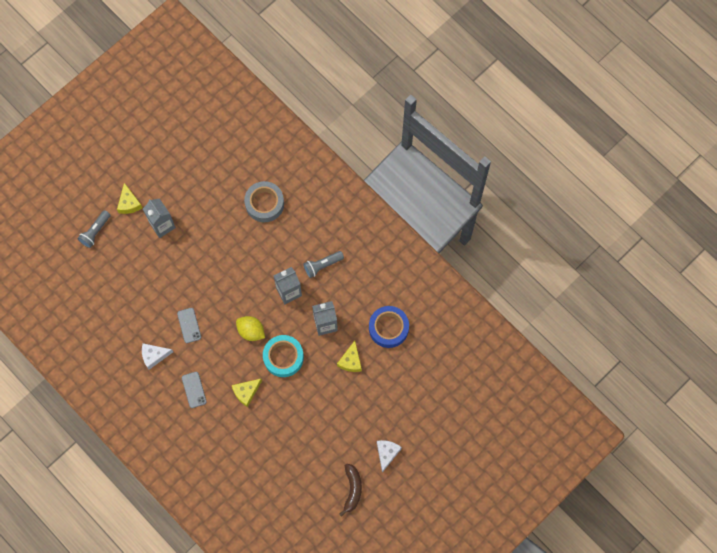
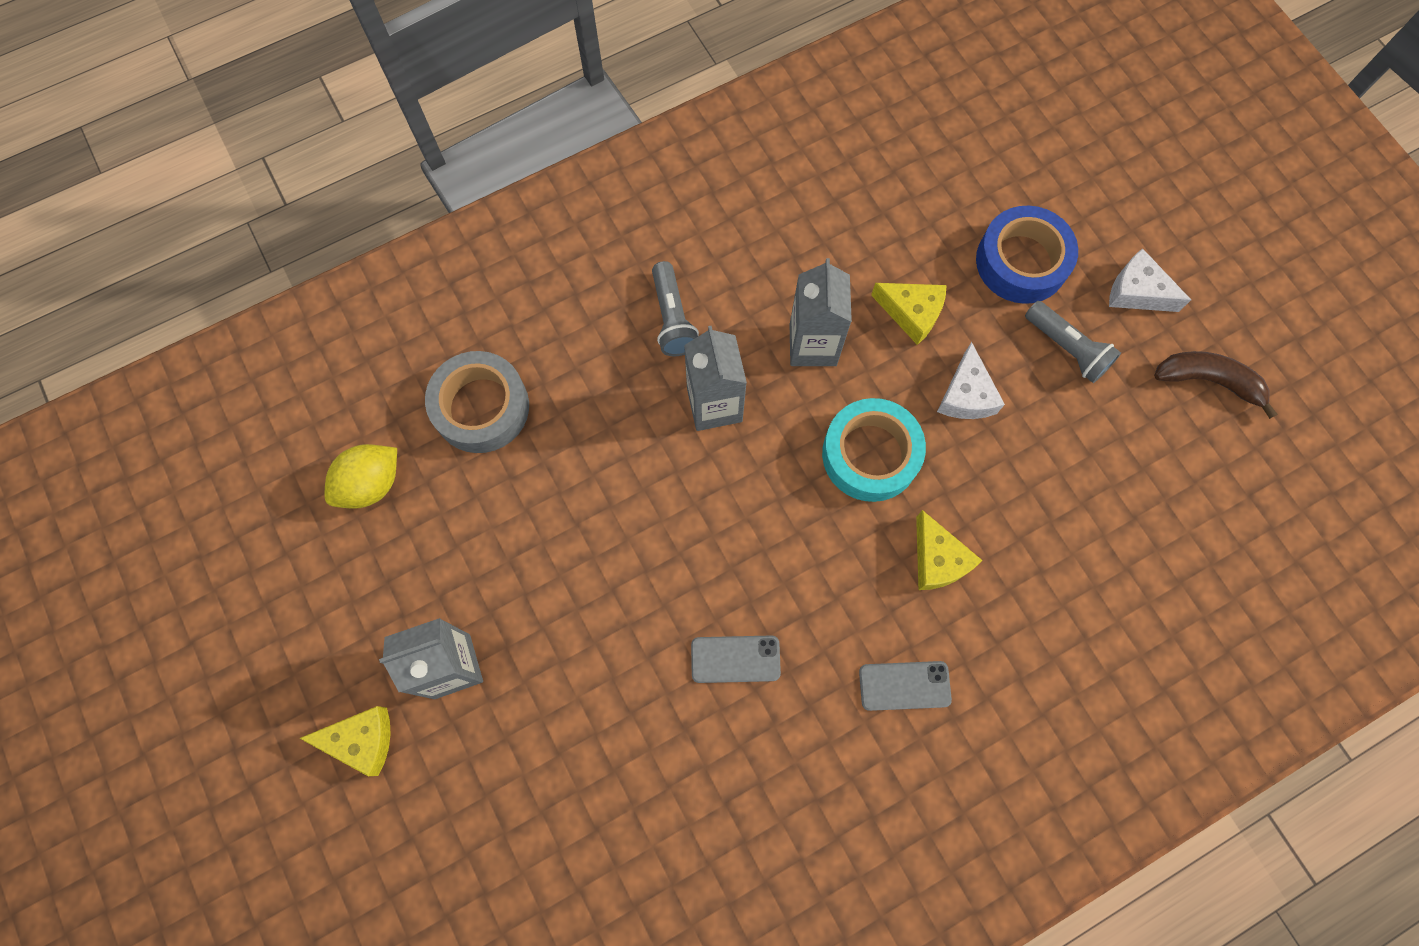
camera: 75 degrees left, 0 degrees up
(95, 232) = (408, 853): grey flashlight -> grey flashlight (1067, 348)
(154, 356) = (794, 768): white cheese -> white cheese (966, 395)
(251, 331) = (789, 512): yellow lemon -> yellow lemon (371, 484)
(388, 328) = (855, 220): blue tape -> blue tape (1021, 262)

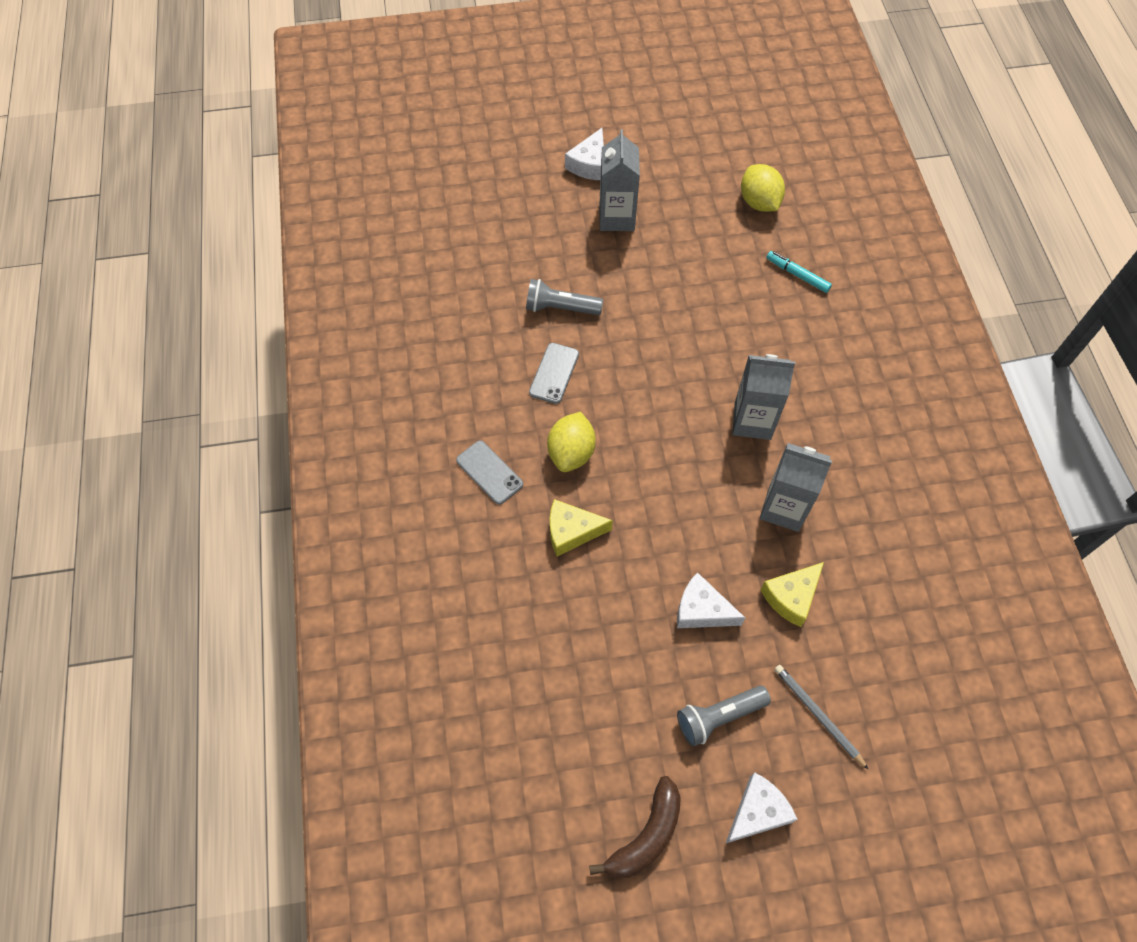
camera: 110 degrees right, 10 degrees down
(362, 740) = (589, 164): yellow cheese -> white cheese
(481, 407) = (797, 275): grey tape -> turquoise marker
(672, 318) = (836, 415): grey flashlight -> grey flashlight (560, 308)
(838, 596) = (571, 453): none -> yellow lemon
(870, 454) = (674, 516): turquoise tape -> none
(904, 685) = (489, 472): grey phone -> grey phone turned 60 degrees counterclockwise
(1021, 262) = (818, 715): blue tape -> grey pencil

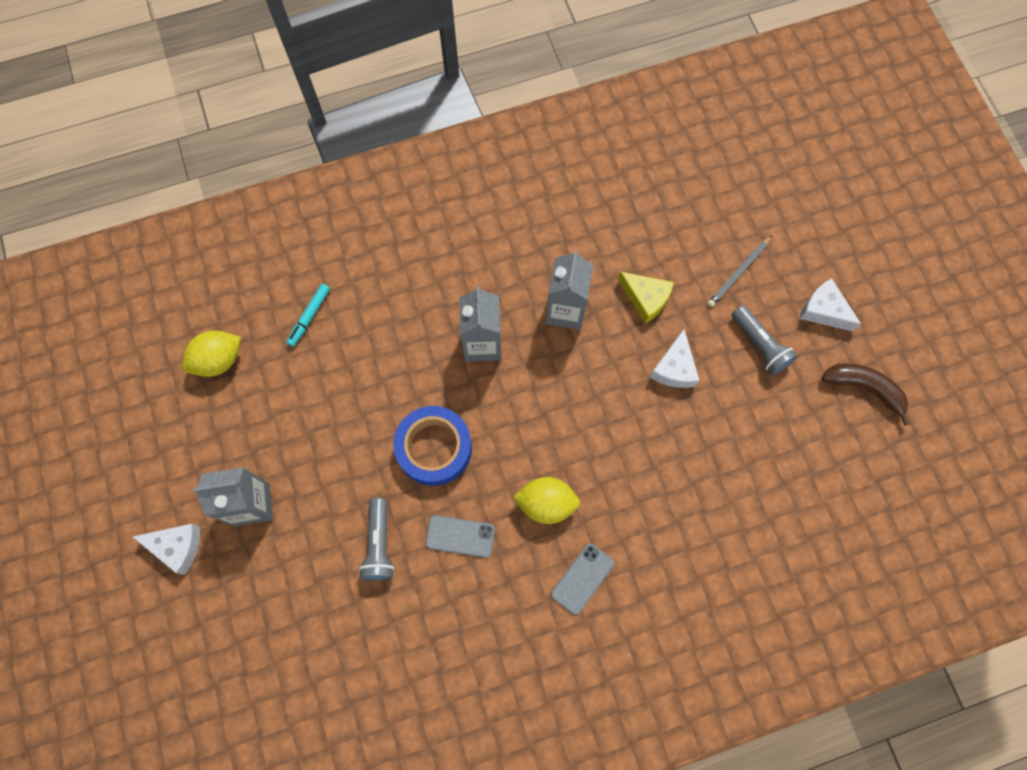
camera: 100 degrees left, 10 degrees up
(571, 531) = (627, 489): yellow cheese -> none
(645, 363) = (434, 448): none -> blue tape

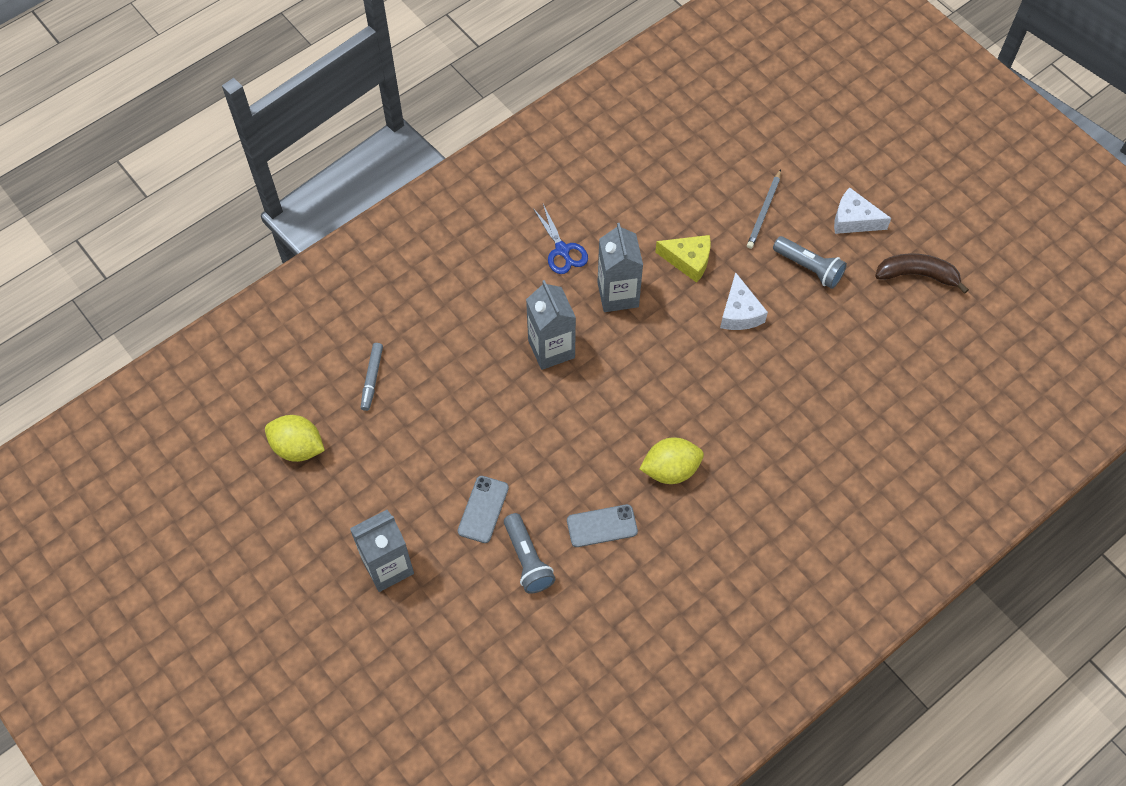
camera: 20 degrees left, 10 degrees down
(177, 546) = (329, 630): white cheese -> none
(218, 360) = (298, 447): yellow lemon -> yellow lemon turned 75 degrees clockwise
(309, 317) = (372, 379): turquoise marker -> grey marker
(434, 448) = (544, 457): blue tape -> none
(531, 249) = (562, 250): none -> blue scissors
(582, 578) = (731, 523): grey phone -> grey phone (483, 509)

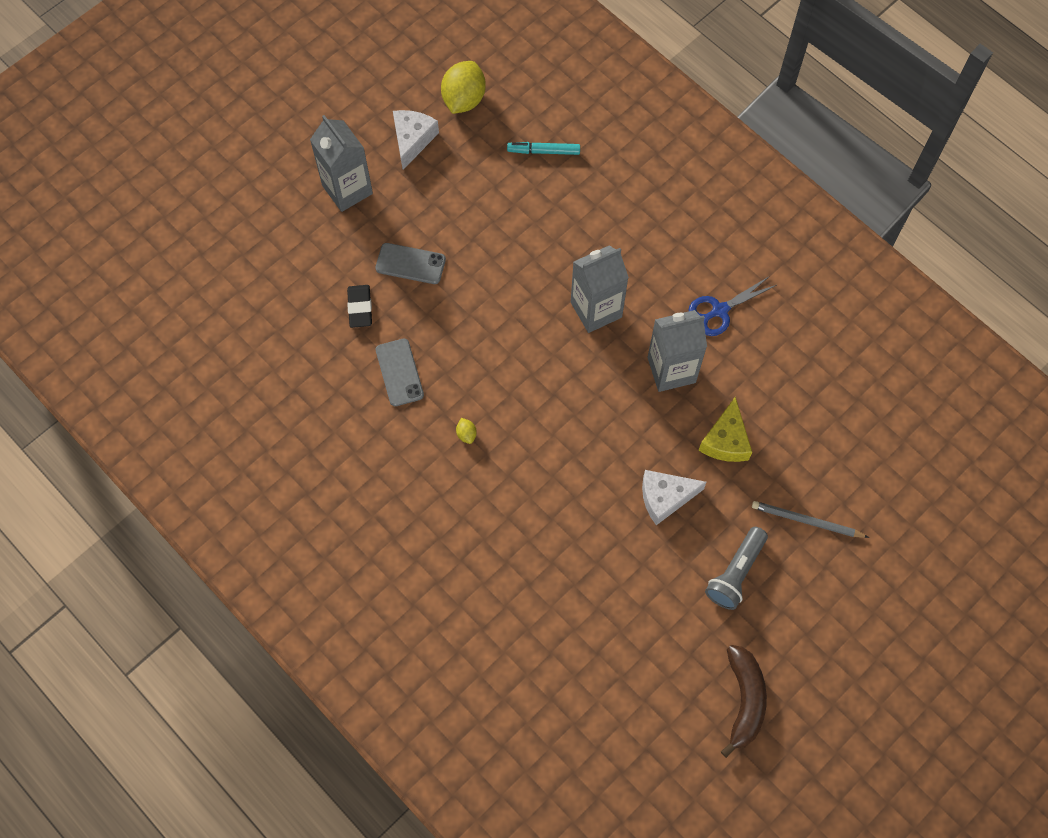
camera: 85 degrees right, 5 degrees up
(372, 379) = (543, 151): grey marker -> turquoise marker
(527, 560) = (360, 308): grey flashlight -> black eraser
(670, 469) = (466, 434): yellow lemon -> yellow lemon, size x0.42
(853, 220) = (811, 625): white cheese -> white cheese (412, 140)

